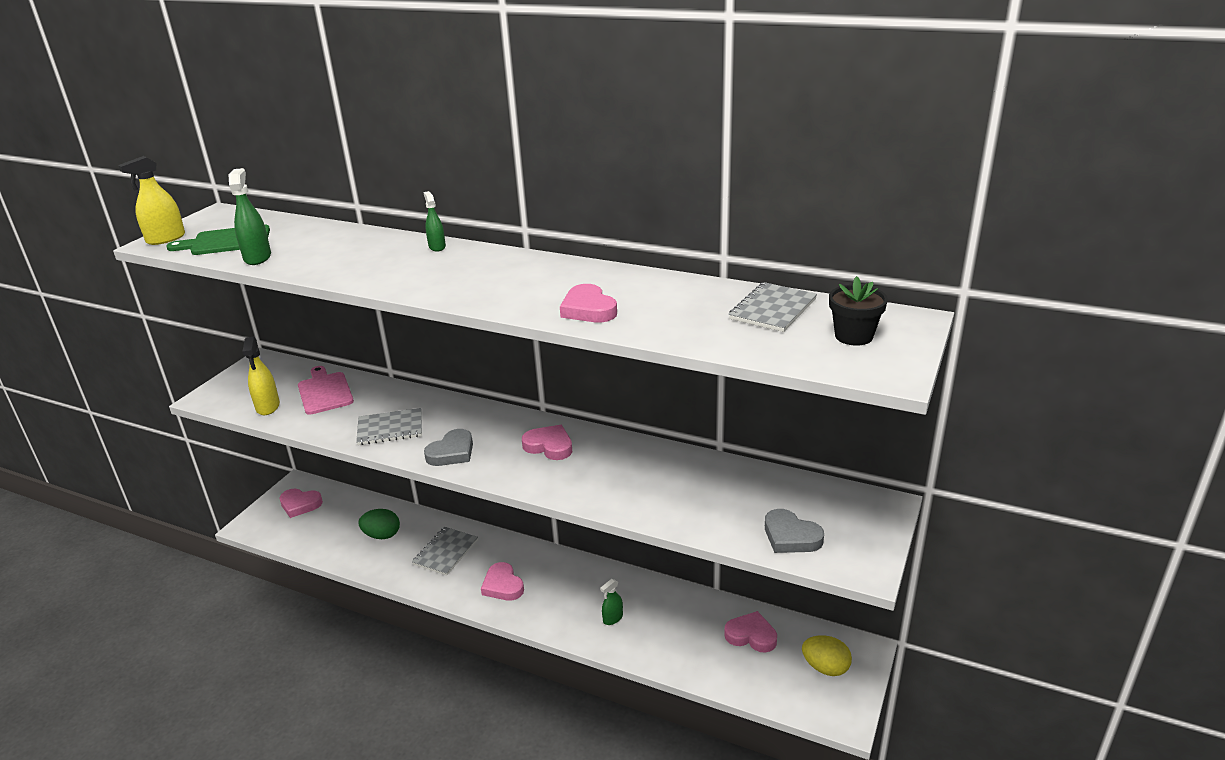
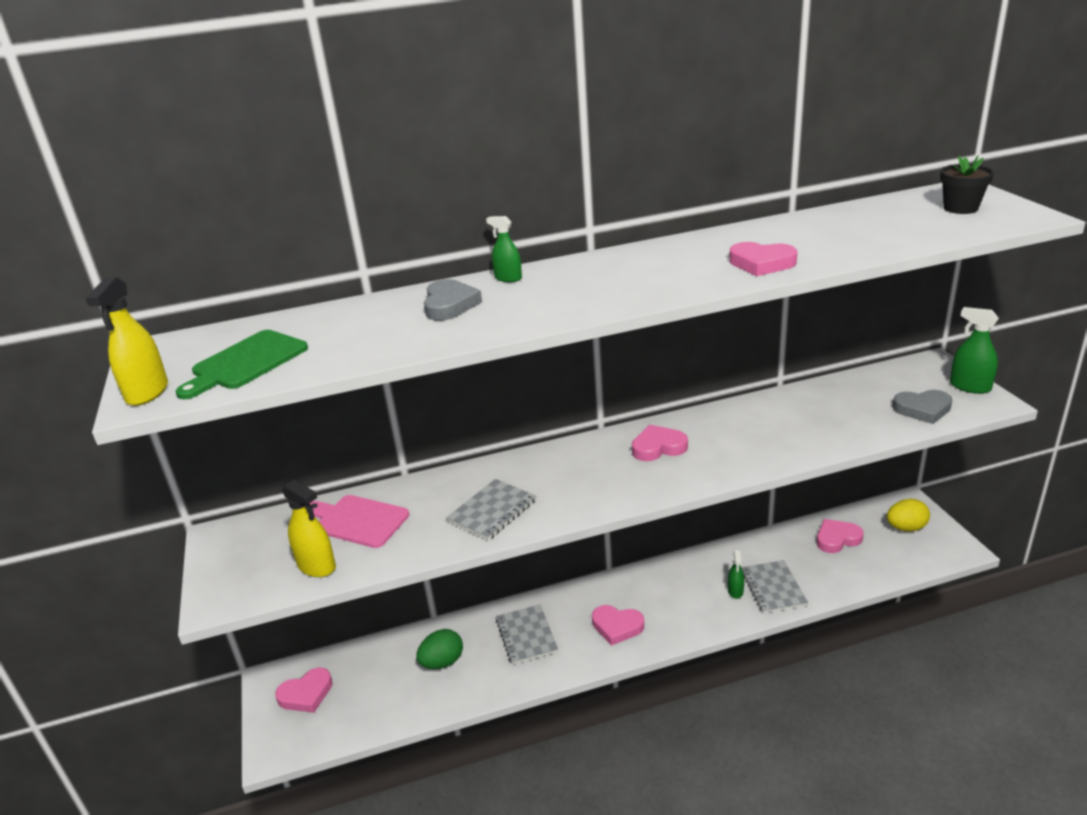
camera: 40 degrees left, 0 degrees up
(257, 257) = (331, 358): green spray bottle -> green spray bottle (970, 386)
(452, 452) = (588, 496): grey heart -> grey heart (449, 305)
(773, 309) = (876, 214): grey notebook -> grey notebook (773, 588)

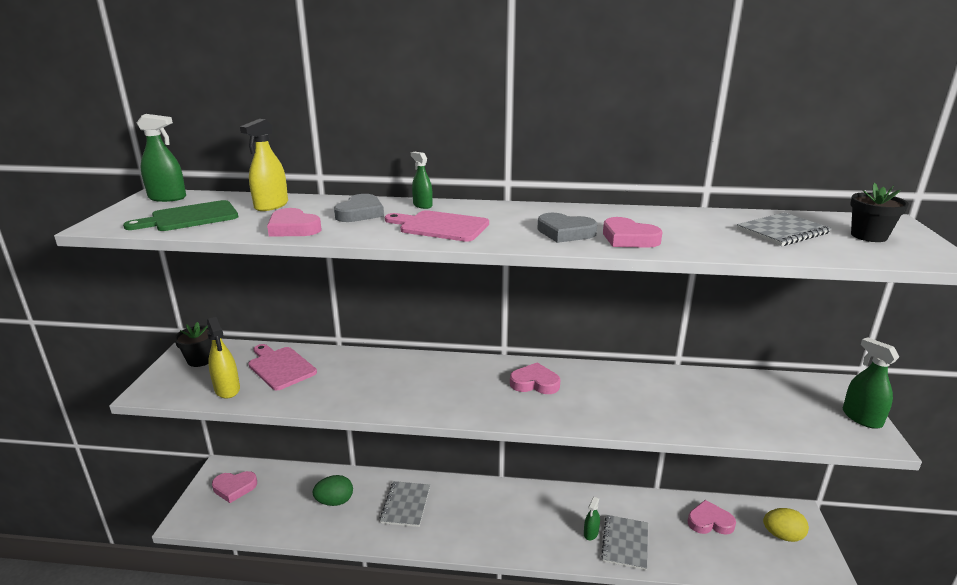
camera: 20 degrees right, 5 degrees down
(147, 392) = (114, 220): yellow spray bottle -> yellow spray bottle (271, 205)
(173, 346) = (167, 198): none -> green spray bottle
(246, 545) = (200, 360): none -> black flower pot
(492, 511) = (372, 390): grey notebook -> grey notebook (782, 231)
(559, 298) = (440, 226): none -> pink cutting board
(617, 626) = (476, 525): pink heart -> pink heart (293, 228)
(922, 409) = (797, 424): grey heart -> grey heart (565, 232)

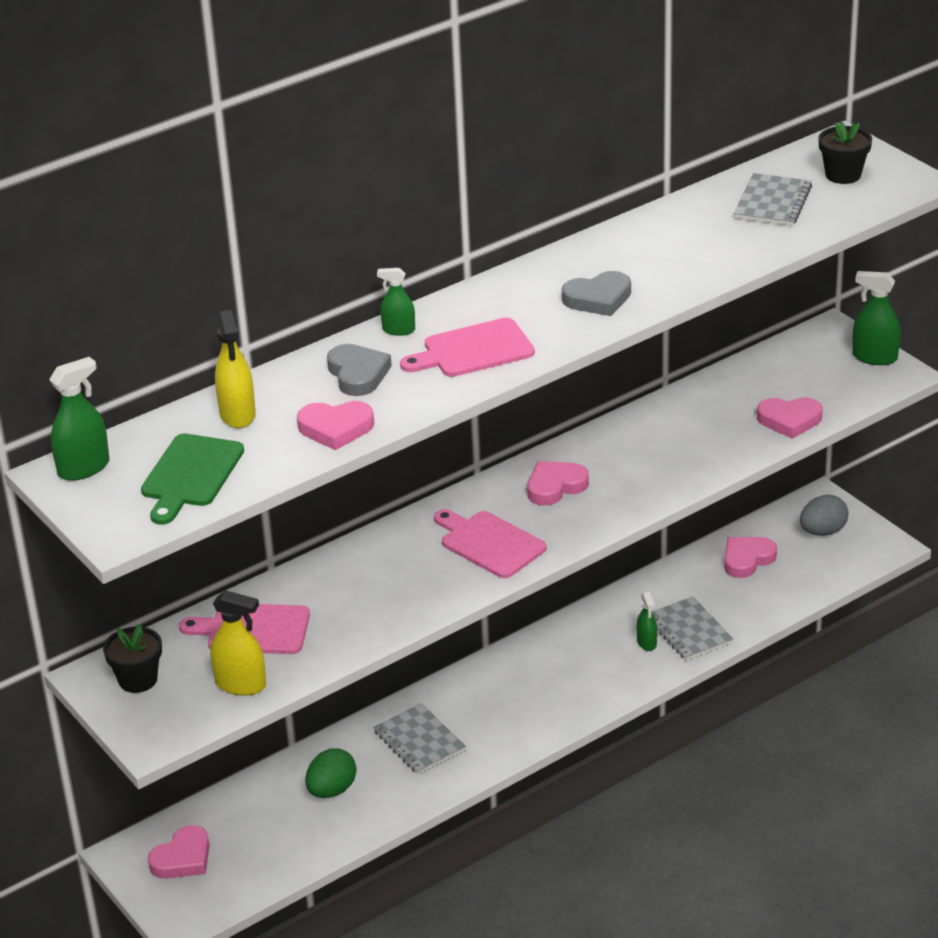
camera: 40 degrees left, 10 degrees up
(453, 392) = (489, 543): none -> pink cutting board
(628, 238) = (662, 278): pink heart -> pink heart (789, 420)
(782, 535) = (823, 531): yellow egg -> grey egg

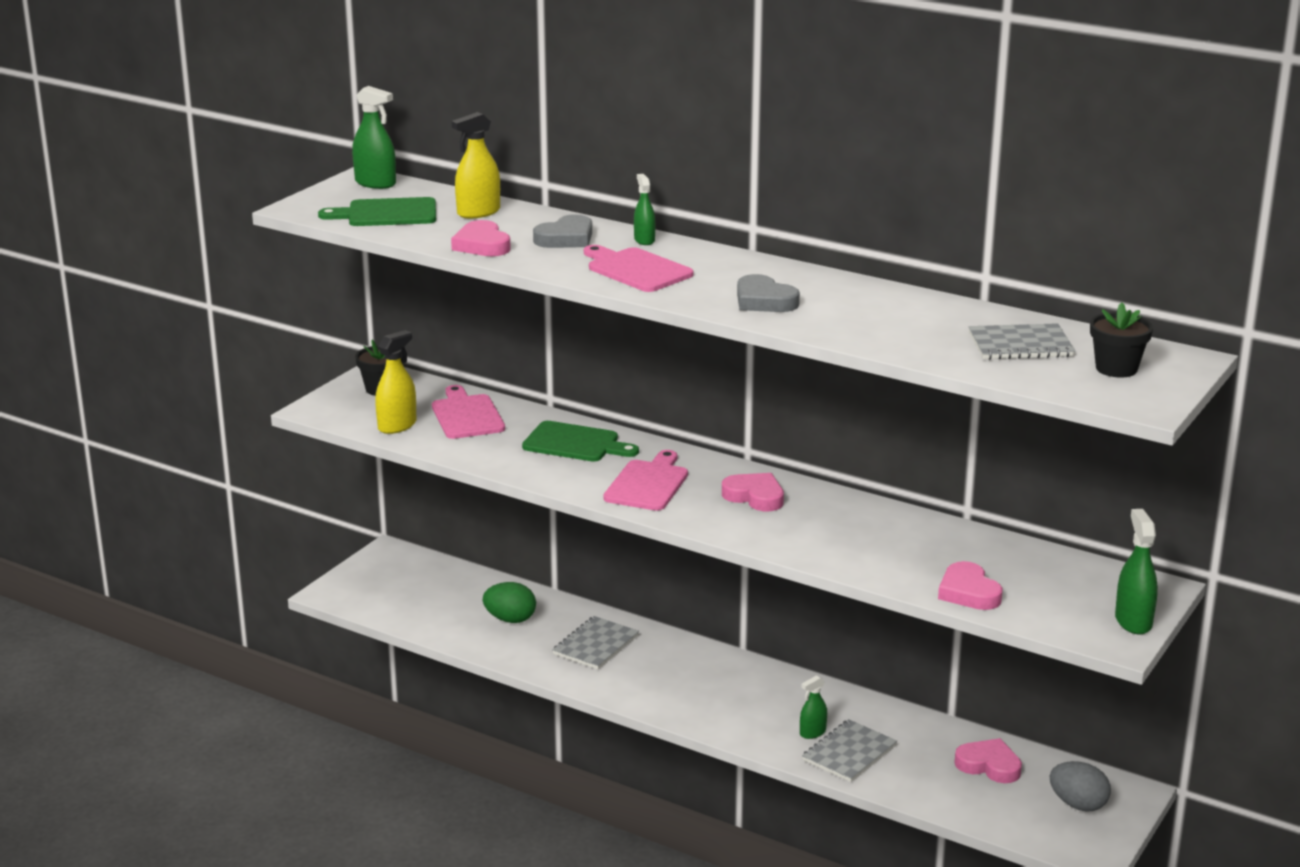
camera: 65 degrees right, 10 degrees down
(182, 858) = (397, 576): pink heart -> none
(240, 684) = (397, 425): yellow spray bottle -> yellow spray bottle turned 135 degrees counterclockwise
(372, 569) = (575, 443): none -> green cutting board

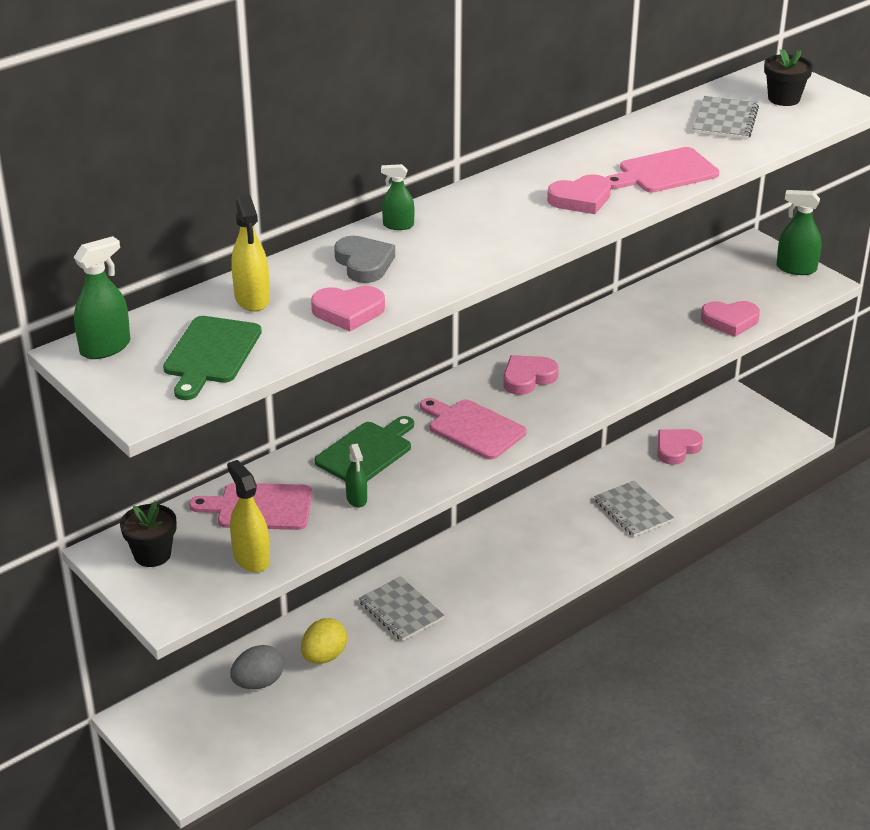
camera: 70 degrees left, 10 degrees up
(510, 619) = (324, 656): green egg -> yellow egg
(636, 269) = (470, 243): pink cutting board -> pink cutting board (664, 172)
(764, 301) = (581, 199): grey heart -> pink heart
(812, 732) = (597, 521): green spray bottle -> green spray bottle (356, 499)
(1078, 804) = (739, 425): grey egg -> grey egg (258, 683)

